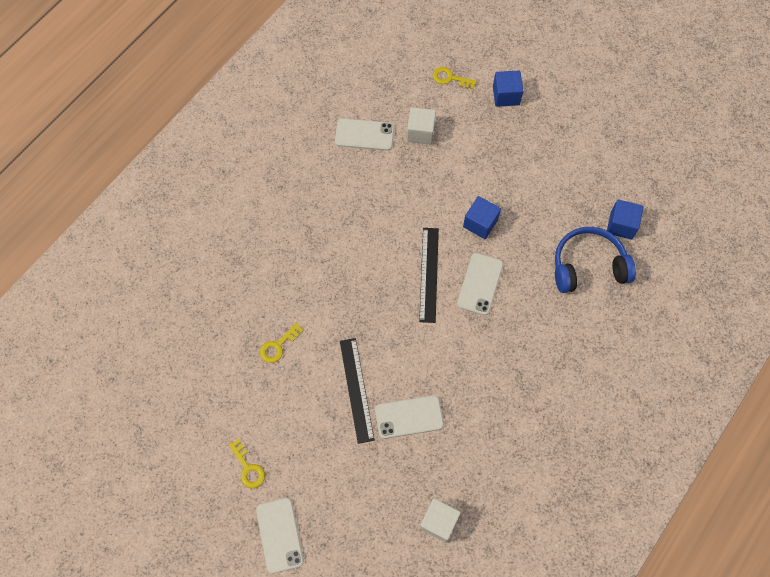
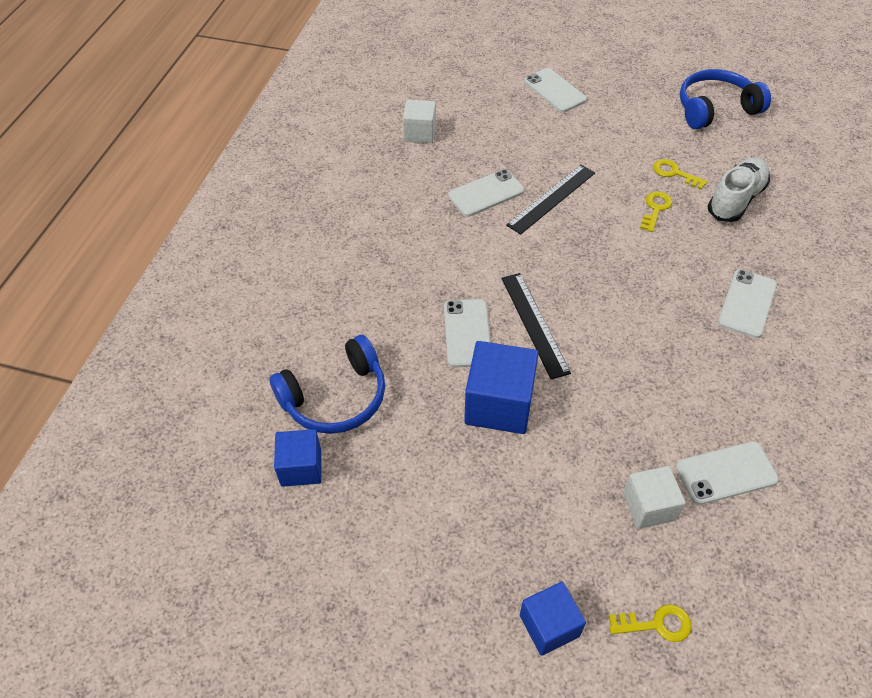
camera: 160 degrees right, 15 degrees down
(145, 445) = (715, 108): none -> blue headphones
(208, 331) = (735, 200): none -> white shoe
(248, 468) = (613, 120): yellow key -> yellow key (674, 173)
(270, 236) = (747, 303): none -> white phone
(356, 389) = (551, 198): black ruler -> black ruler turned 75 degrees clockwise
(480, 223) = (499, 404): blue cube -> blue cube, size x1.60

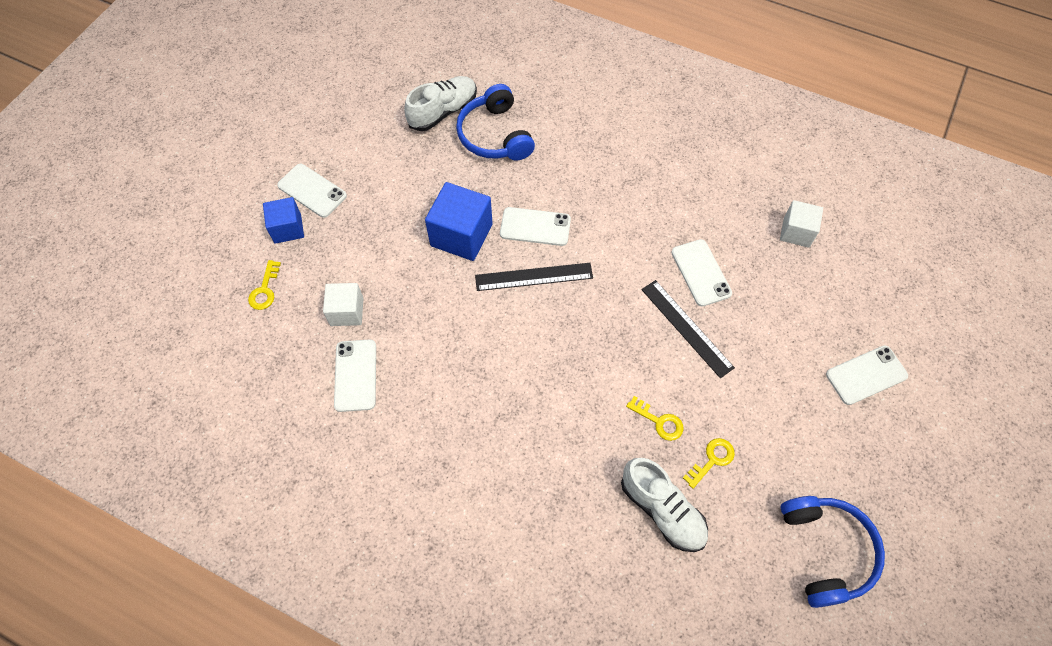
camera: 100 degrees right, 10 degrees up
(301, 467) = (443, 111): blue cube -> white shoe
(747, 303) = (518, 462): white phone -> white phone (312, 191)

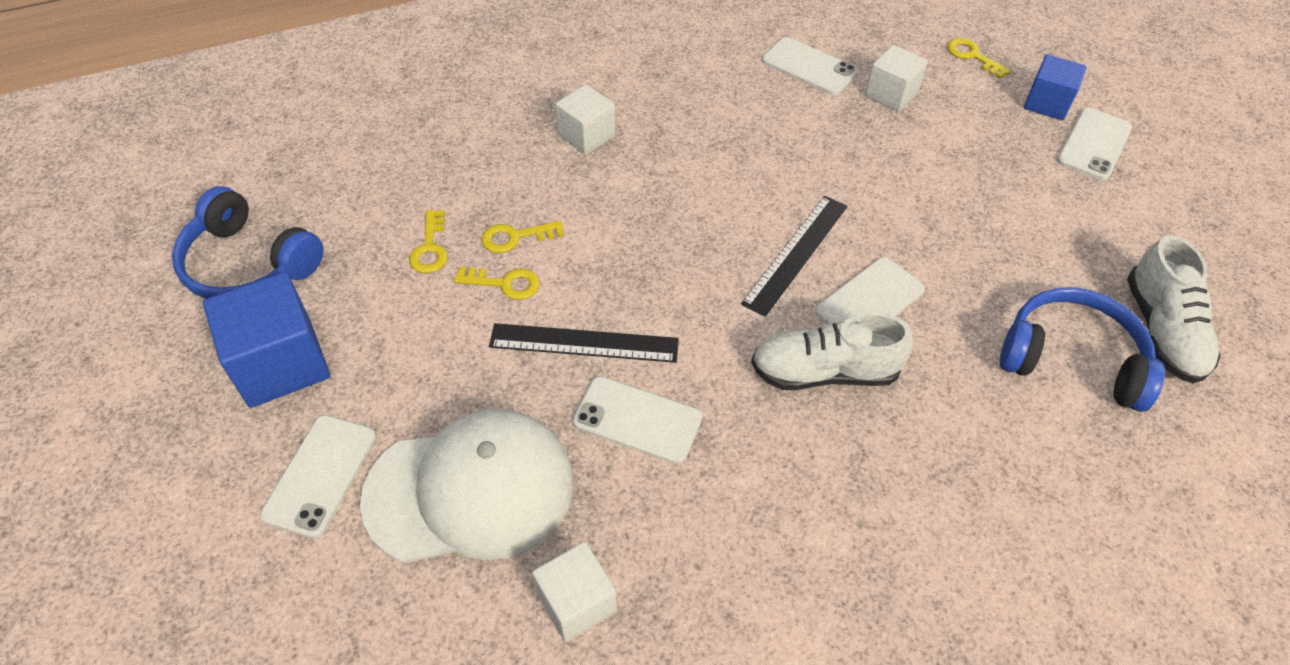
camera: 130 degrees right, 10 degrees down
(312, 191) = (1094, 144): white phone -> white phone turned 45 degrees counterclockwise
(461, 235) = (917, 228): blue cube -> blue cube (281, 363)
(543, 456) = (586, 135): none -> white cube
(662, 510) = (439, 179): white shoe -> white shoe (824, 372)
(693, 397) = (505, 283): none -> yellow key
(802, 308) = (470, 490): none -> white cap

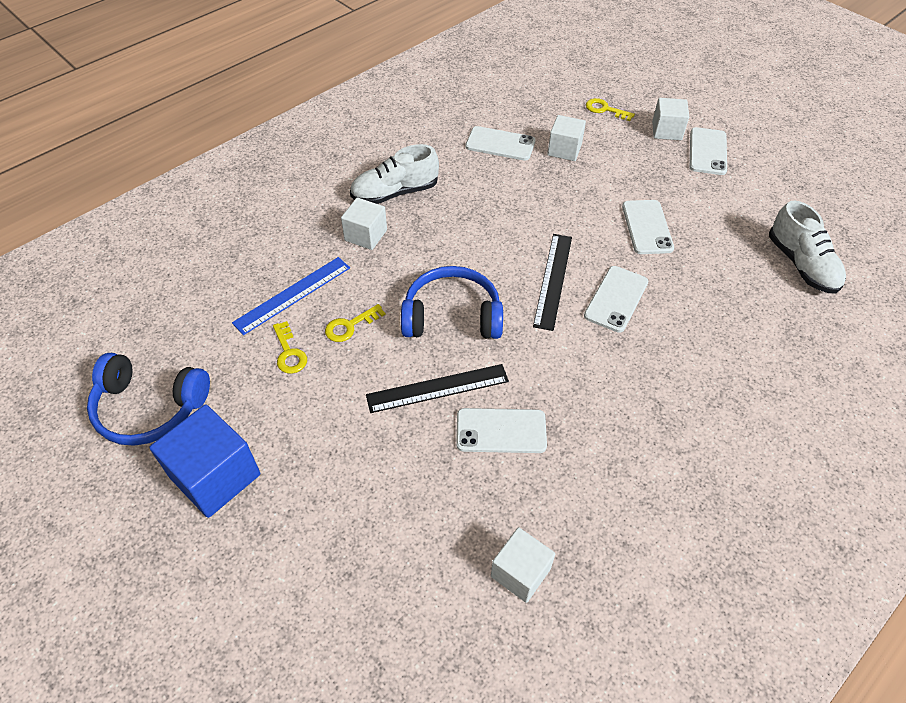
camera: 20 degrees left, 0 degrees up
(320, 475) = (289, 549): white phone -> white phone (647, 227)
(467, 182) = (293, 295): none -> blue ruler
(470, 490) = (407, 521): white cap -> none
(505, 283) = (359, 362): yellow key -> none
(824, 372) = (609, 357): white shoe -> white shoe (395, 193)
(1047, 103) = (666, 131): blue cube -> white cube
(1072, 359) = (757, 299): blue headphones -> blue headphones (452, 315)

